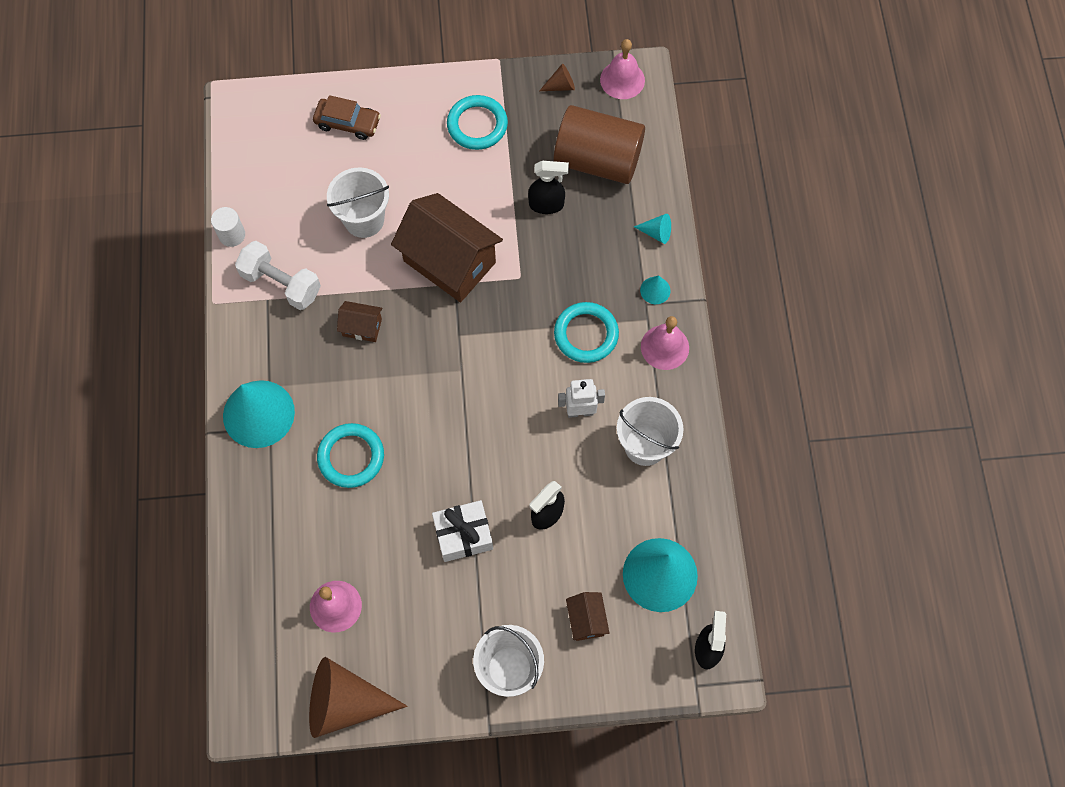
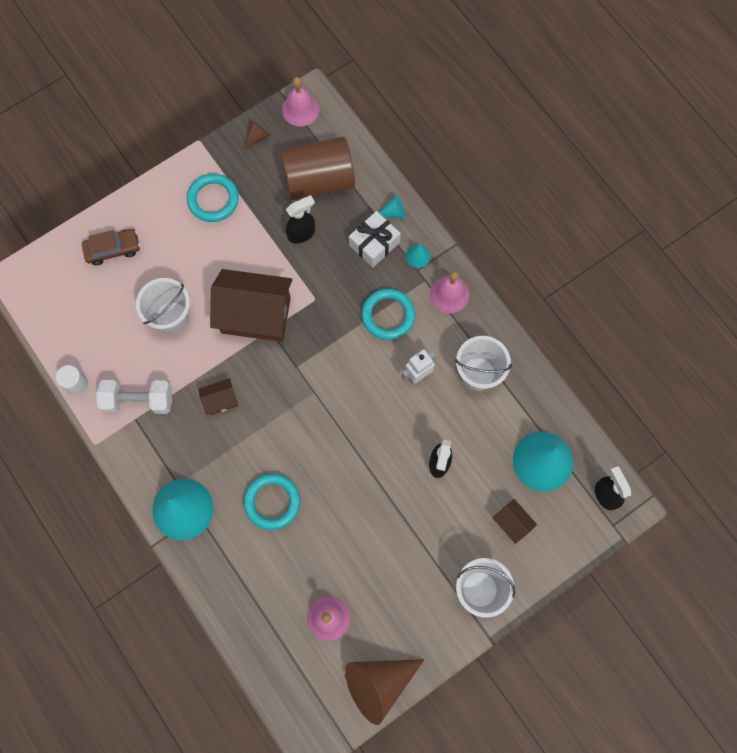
camera: 30 degrees left, 5 degrees up
(463, 535) = (389, 512): white gift -> white gift (374, 244)

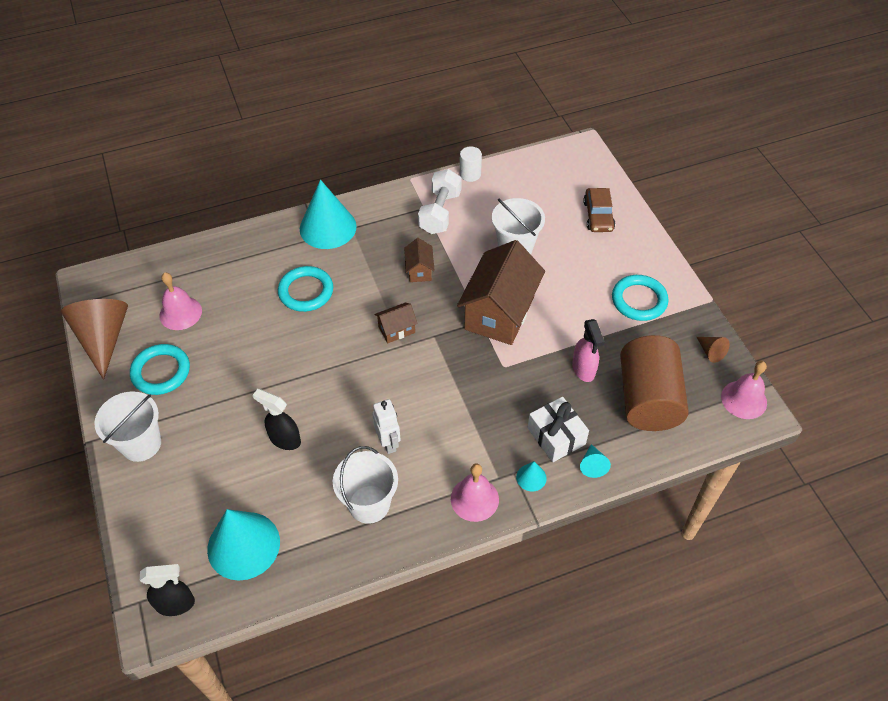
camera: 105 degrees right, 20 degrees down
(302, 233) = (583, 370): black spray bottle -> pink spray bottle
(388, 315) = (466, 430): turquoise ring -> turquoise ring (161, 372)
(512, 523) = (191, 493): brown house -> brown house (396, 329)

